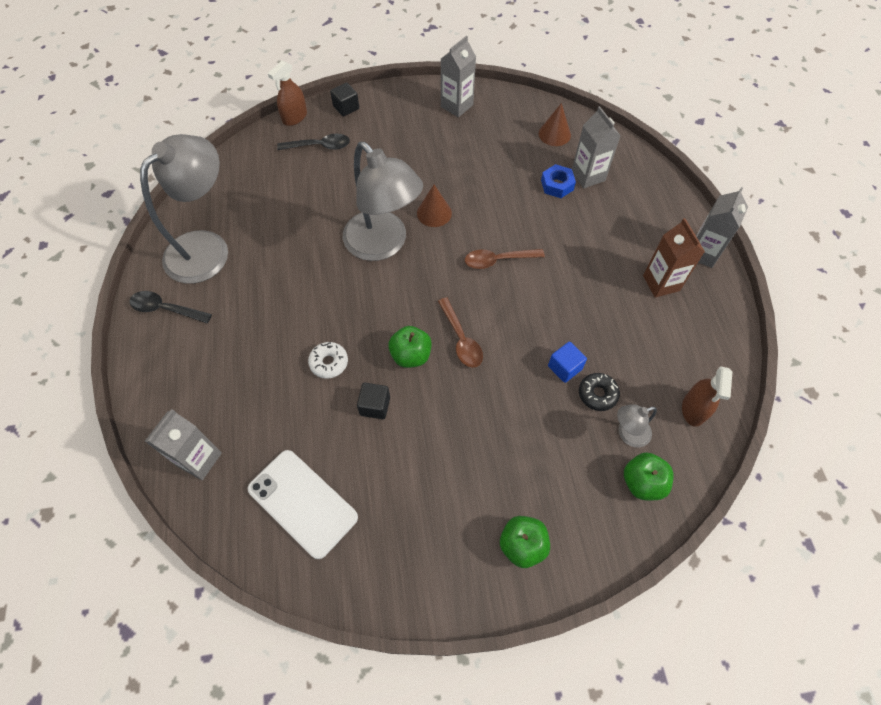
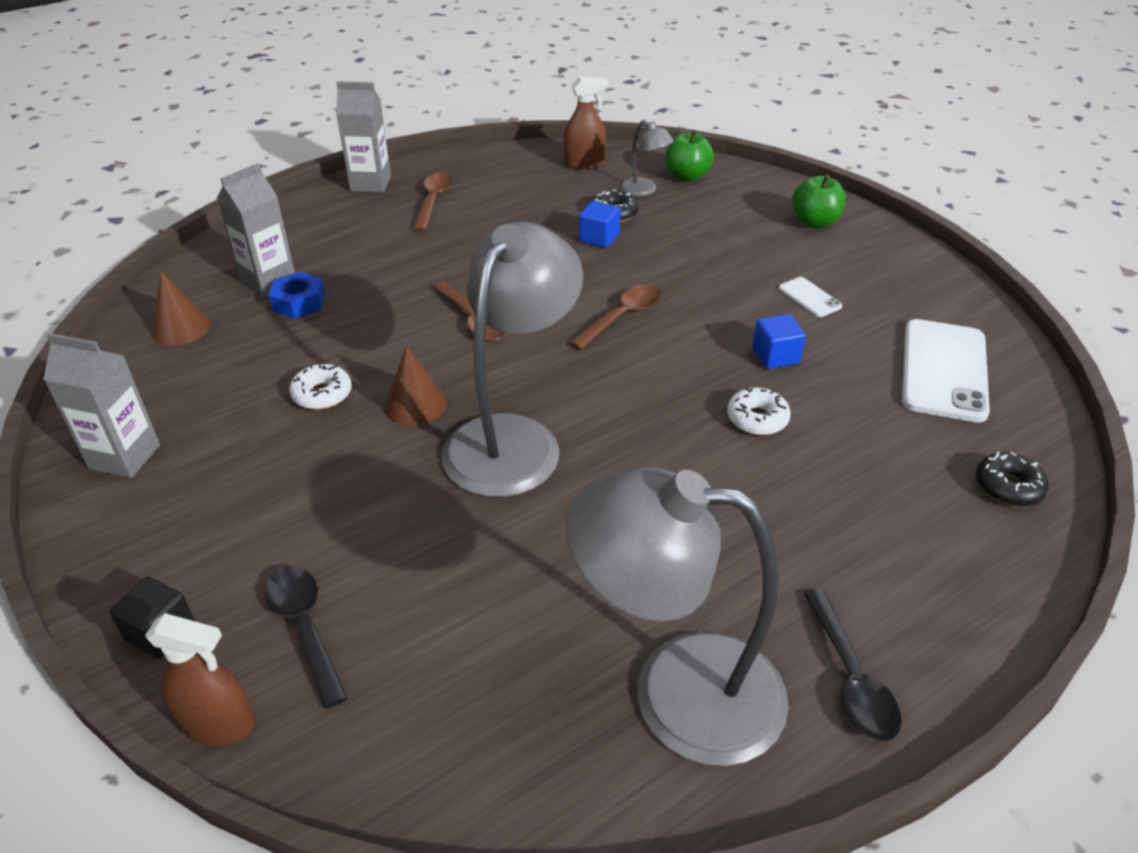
camera: 115 degrees left, 20 degrees down
(199, 459) = (1008, 487): grey carton -> black donut
(375, 406) = (775, 356): black cube -> blue cube
(411, 355) = (680, 350): green apple -> none
(423, 469) = (809, 297): none -> white phone
(464, 179) = (322, 394): none -> white donut
(661, 283) = (433, 201): brown carton -> brown spoon

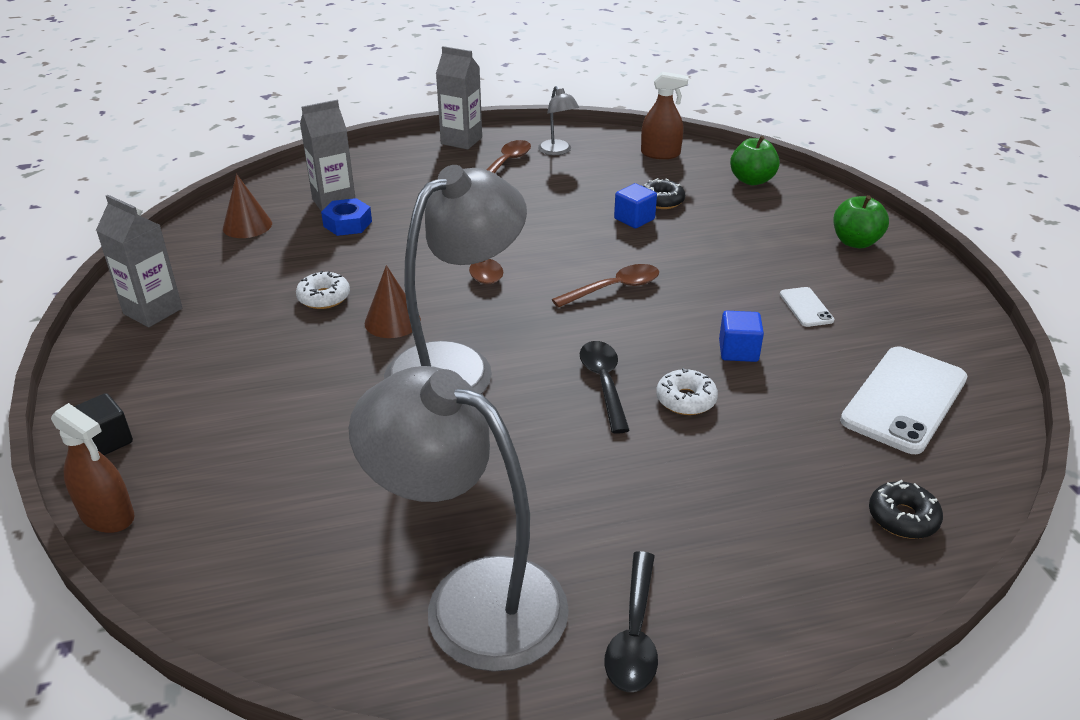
camera: 20 degrees right, 5 degrees down
(305, 627) = (208, 466): black spoon -> black spoon (604, 383)
(644, 190) = (702, 186): grey lamp -> grey lamp (557, 151)

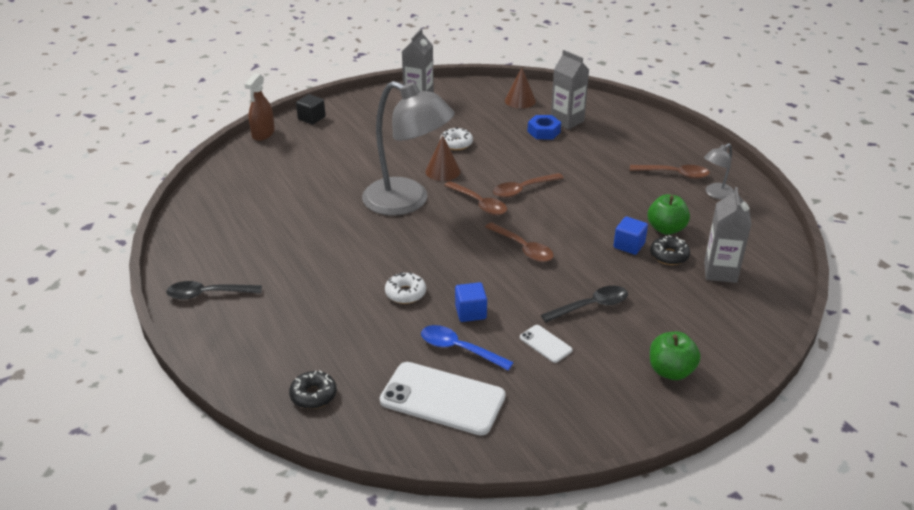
camera: 75 degrees right, 0 degrees up
(461, 141) = (696, 149): grey carton -> grey carton (720, 272)
(471, 598) = (226, 240): grey lamp -> none
(496, 304) = (479, 204): none -> brown spoon
(604, 383) = (411, 258): black spoon -> black spoon (591, 306)
(660, 154) = (755, 246): brown spray bottle -> none
(752, 180) = (745, 302): green apple -> green apple (666, 229)
(806, 307) = (545, 344): white phone -> white phone turned 75 degrees clockwise
(810, 372) = (459, 349): none -> blue spoon

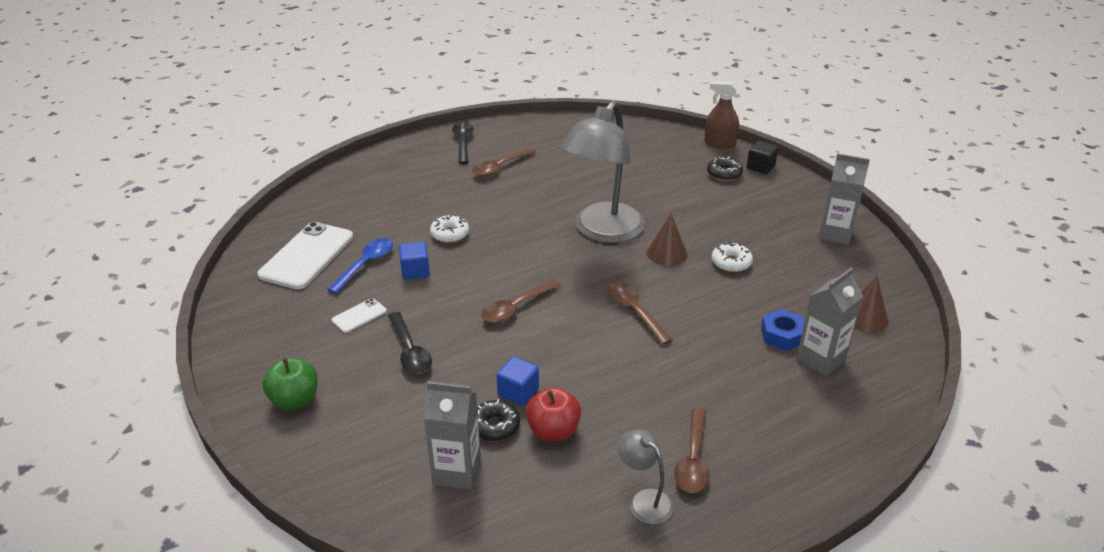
camera: 90 degrees right, 0 degrees up
(313, 395) = (332, 196): black donut -> black donut (724, 174)
(479, 204) = (602, 278): brown spoon -> brown spoon (500, 167)
(666, 229) = (553, 431): green apple -> red apple

